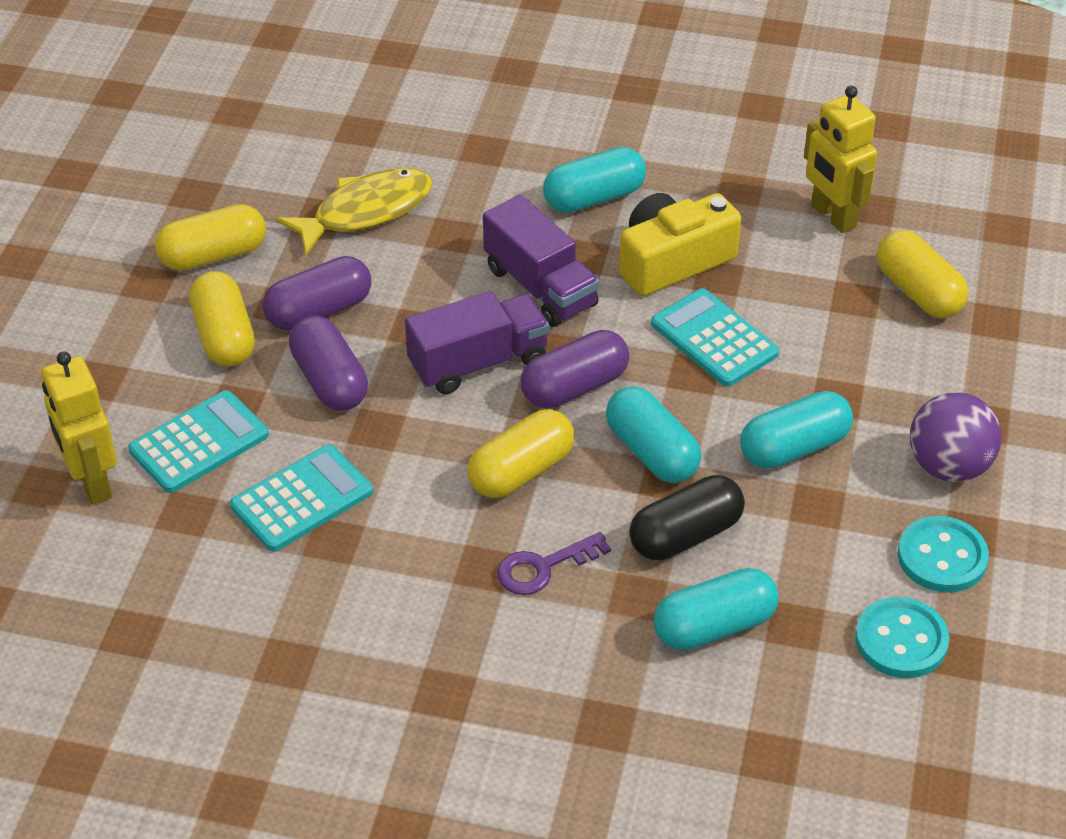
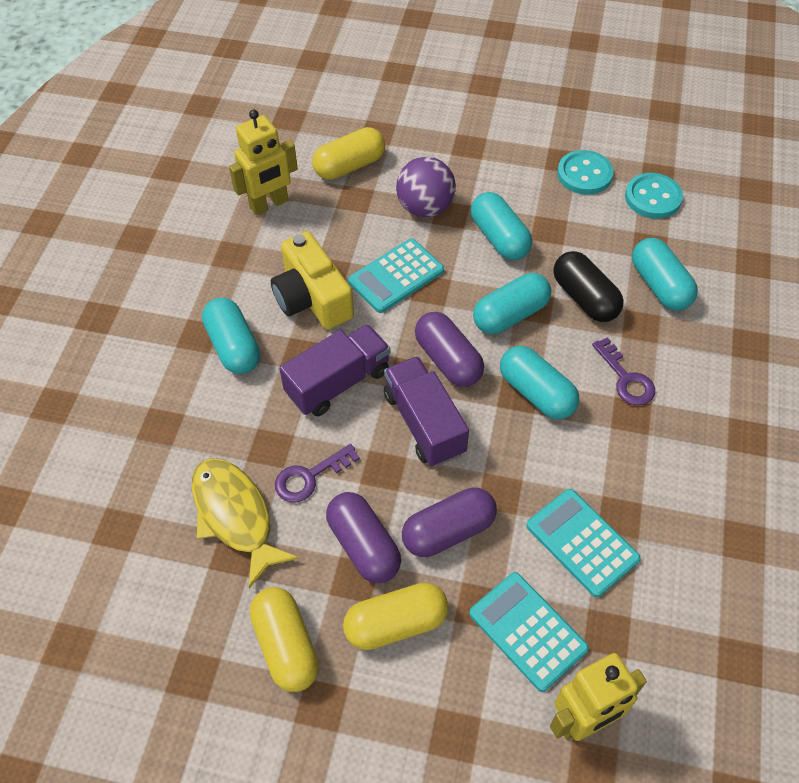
camera: 90 degrees left, 10 degrees up
(410, 267) = (310, 477): none -> purple key
(521, 471) = (536, 393): yellow capsule -> turquoise capsule
(948, 466) = (509, 165): purple ball -> purple ball (425, 208)

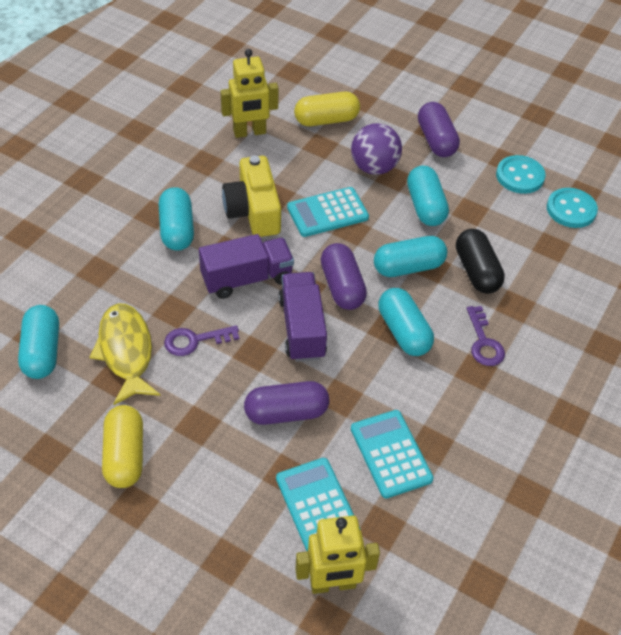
camera: 15 degrees right, 5 degrees down
(364, 546) = (215, 403): purple capsule -> purple capsule (436, 140)
(396, 623) = (215, 466): yellow capsule -> none
(659, 285) = (545, 279): turquoise capsule -> turquoise capsule (42, 352)

